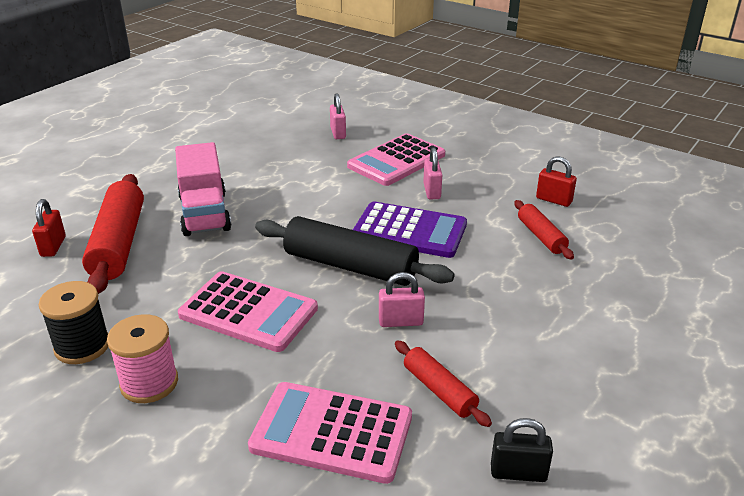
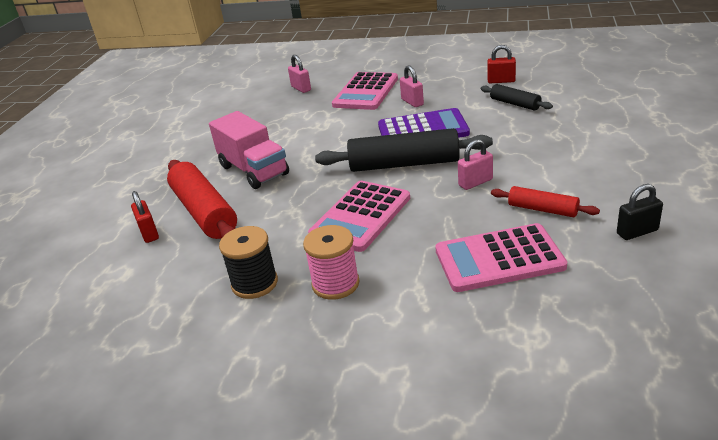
camera: 20 degrees left, 0 degrees up
(248, 312) = (360, 216): pink calculator -> pink calculator turned 120 degrees clockwise
(541, 236) = (515, 104): red rolling pin -> black rolling pin

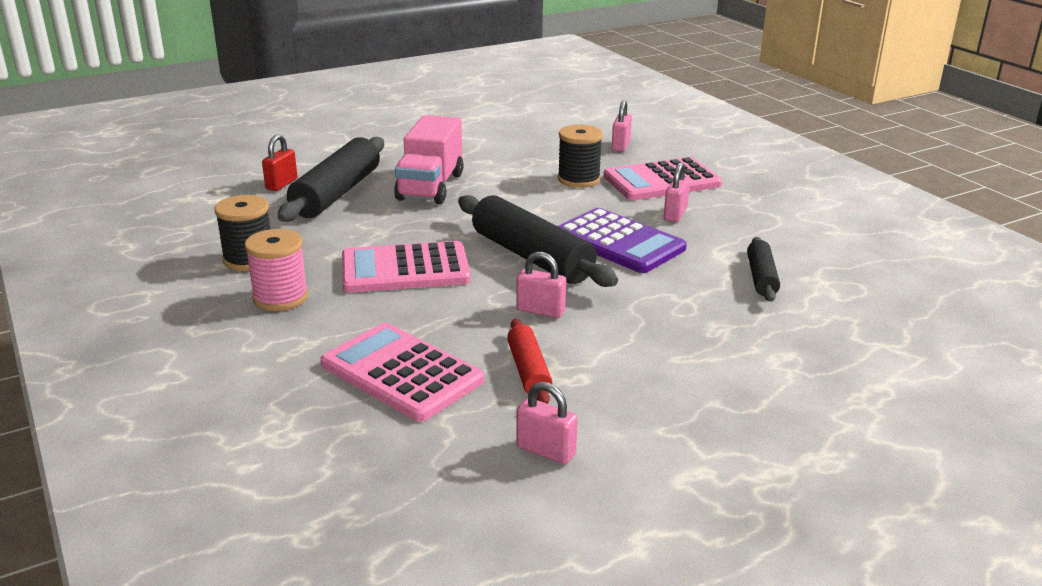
camera: 45 degrees right, 5 degrees down
(204, 212) = (337, 193): red rolling pin -> black rolling pin
(324, 116) = (578, 179): none -> black spool
(501, 81) = (810, 250): red padlock -> none
(637, 232) = (546, 451): black padlock -> pink padlock

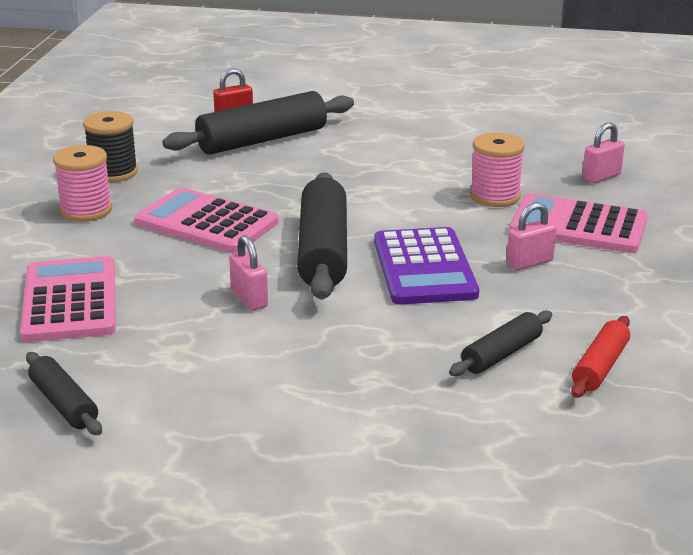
camera: 40 degrees right, 0 degrees up
(430, 186) = (347, 159): pink truck -> none
(528, 371) = (156, 341): red rolling pin -> red rolling pin (600, 367)
(546, 451) = (64, 404): pink padlock -> black rolling pin
(578, 179) = (495, 196): black spool -> pink spool

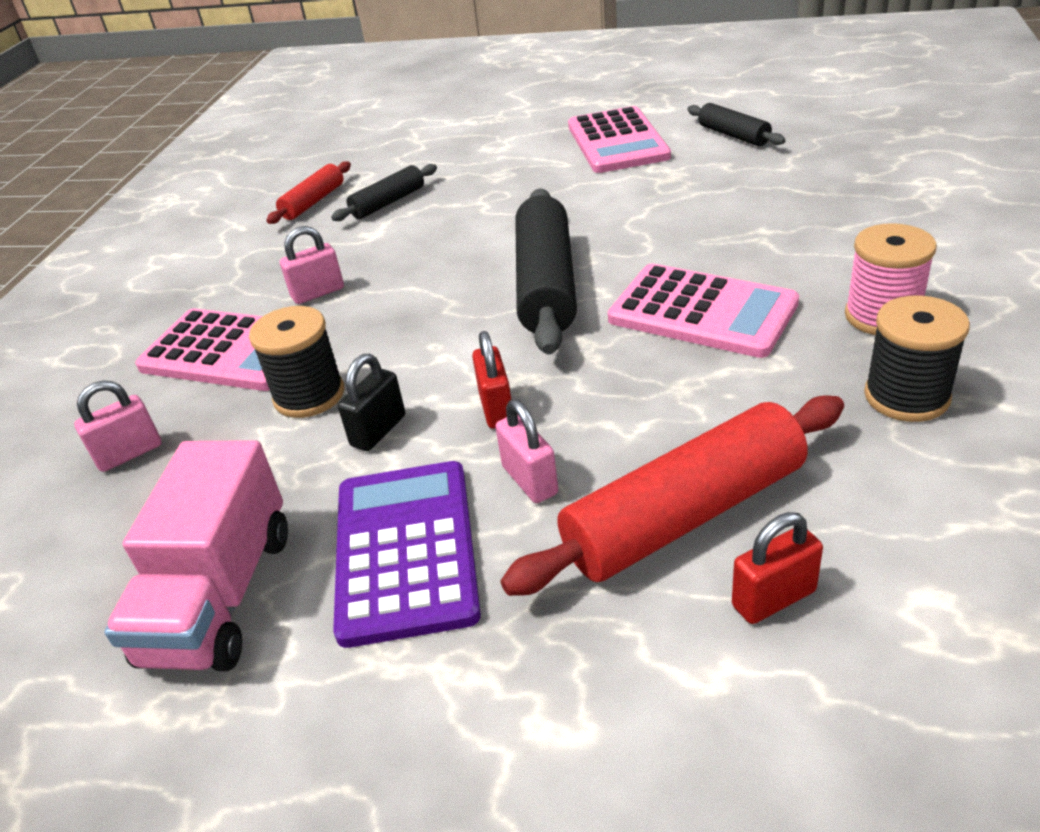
camera: 175 degrees left, 10 degrees up
(70, 301) = (796, 204): pink calculator -> pink calculator (617, 142)
(249, 298) = (615, 224): pink padlock -> pink padlock (529, 480)
(262, 140) = (684, 515): black rolling pin -> red rolling pin
(362, 182) = (496, 409): none -> red padlock
(424, 268) = (434, 275): purple calculator -> purple calculator (406, 550)
(437, 177) = (378, 430): none -> black padlock
(495, 128) = (220, 596): none -> pink truck
(495, 196) = (309, 395): pink spool -> black spool

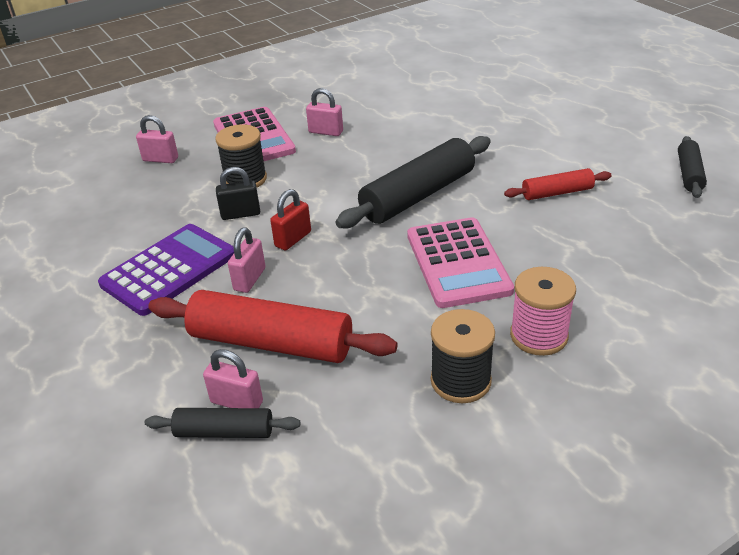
camera: 45 degrees right, 0 degrees up
(220, 596) = (101, 237): pink truck -> none
(313, 202) = (403, 80): red rolling pin -> red rolling pin (557, 193)
(388, 203) = (432, 101): black rolling pin -> black rolling pin (224, 432)
(617, 142) = (611, 135): pink calculator -> none
(773, 598) = (237, 402): red padlock -> pink padlock

